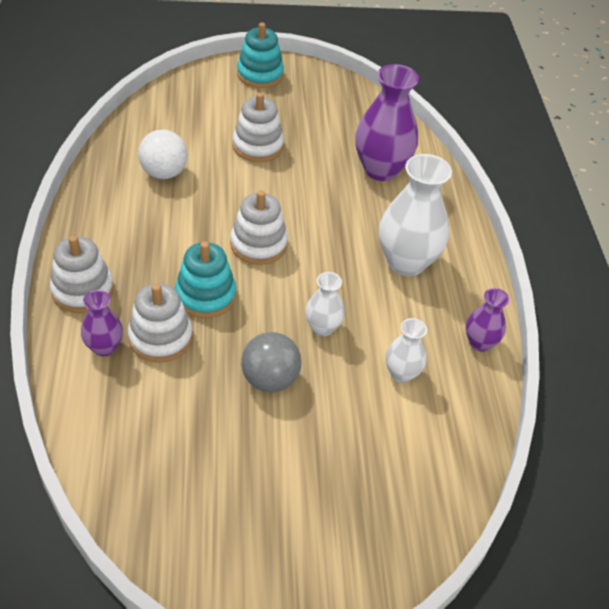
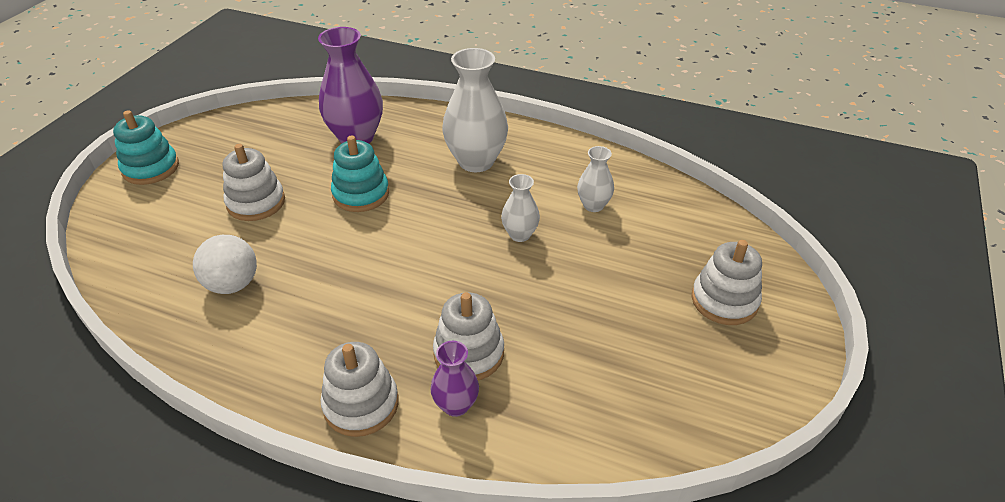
camera: 60 degrees left, 5 degrees down
(206, 295) = (433, 302): turquoise stacking toy -> turquoise stacking toy (361, 194)
(258, 244) = (392, 244): white stacking toy -> white stacking toy (724, 300)
(270, 379) = (561, 287): grey ball -> none
(480, 343) = (583, 154): purple vase -> none

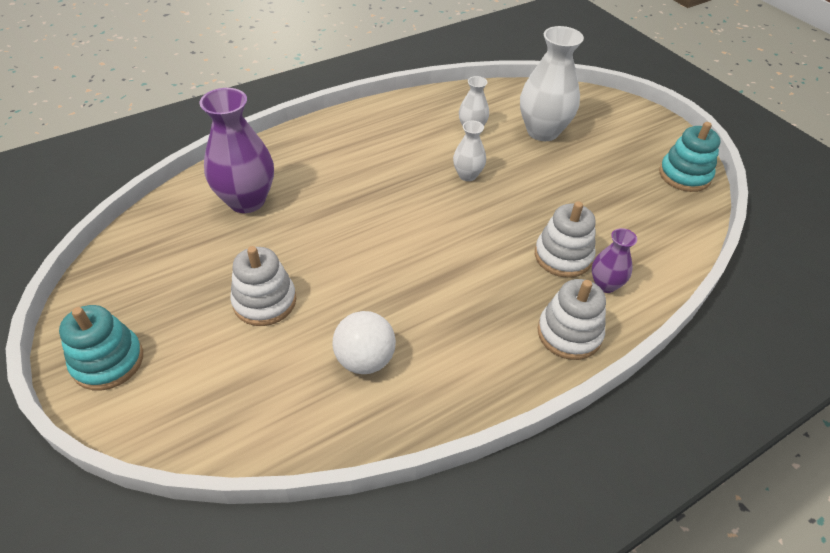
camera: 55 degrees left, 5 degrees up
(361, 194) = (329, 232): turquoise stacking toy -> turquoise stacking toy (684, 175)
(476, 161) = (361, 154): white vase -> white vase (542, 131)
(724, 300) = (606, 129): white stacking toy -> none

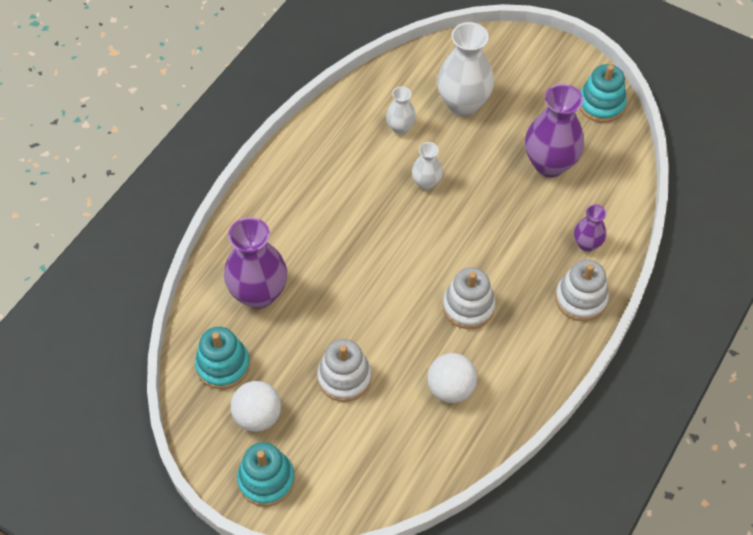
camera: 25 degrees left, 10 degrees up
(154, 299) = (258, 416): none -> white ball
(164, 243) = (223, 365): none -> turquoise stacking toy
(563, 256) = (544, 232): white stacking toy -> white stacking toy (468, 306)
(602, 203) = (549, 164): none -> purple vase

